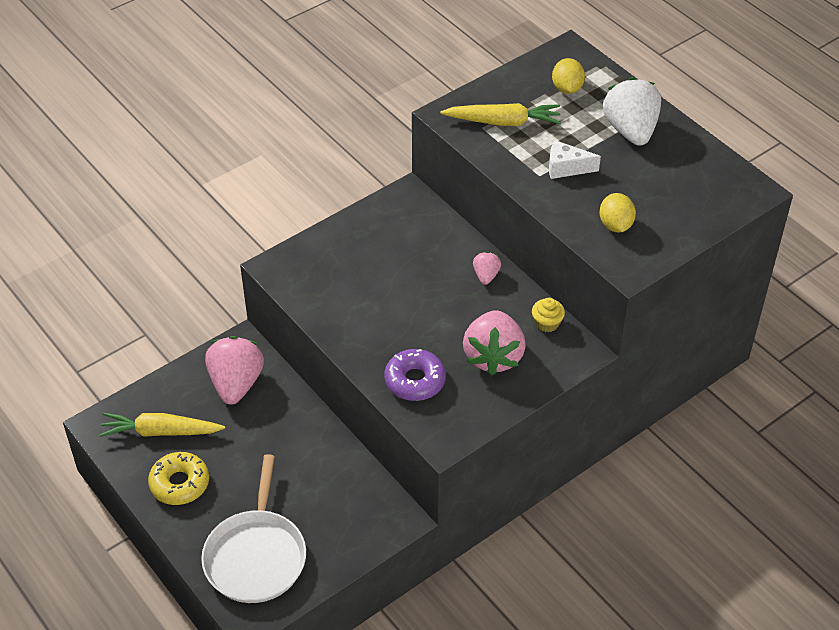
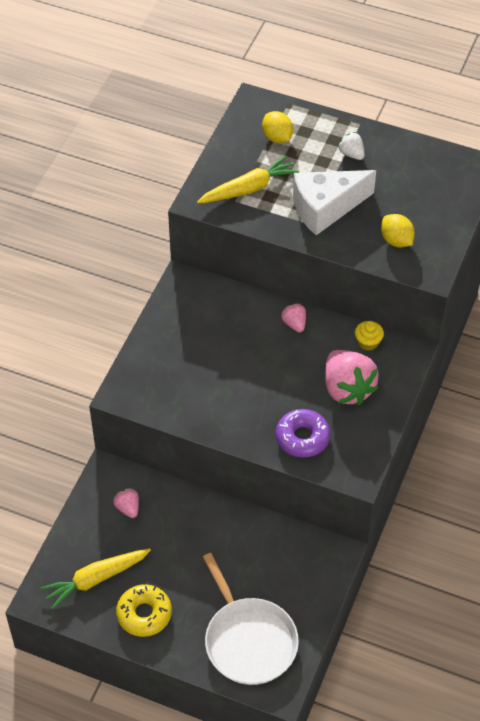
camera: 30 degrees left, 5 degrees up
(236, 384) = (128, 508): pink strawberry -> pink strawberry, size x0.48
(566, 168) = (325, 208): white cheese -> white cheese, size x1.84
(630, 130) = (351, 154): white strawberry -> white strawberry, size x0.48

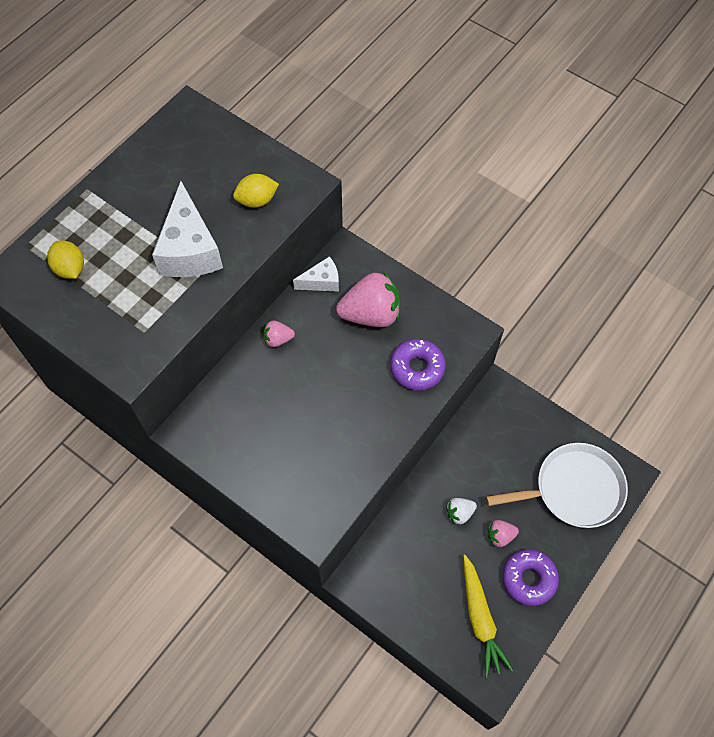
camera: 75 degrees left, 10 degrees up
(128, 508) = (404, 568): pink strawberry -> pink strawberry (500, 536)
(144, 614) = (529, 579): yellow donut -> purple donut
(248, 189) = (132, 314): yellow carrot -> none
(277, 137) = (70, 268): yellow lemon -> yellow lemon turned 75 degrees clockwise
(351, 154) = (125, 207): white strawberry -> white strawberry (459, 513)
(368, 342) = (322, 282): yellow cupcake -> white cheese

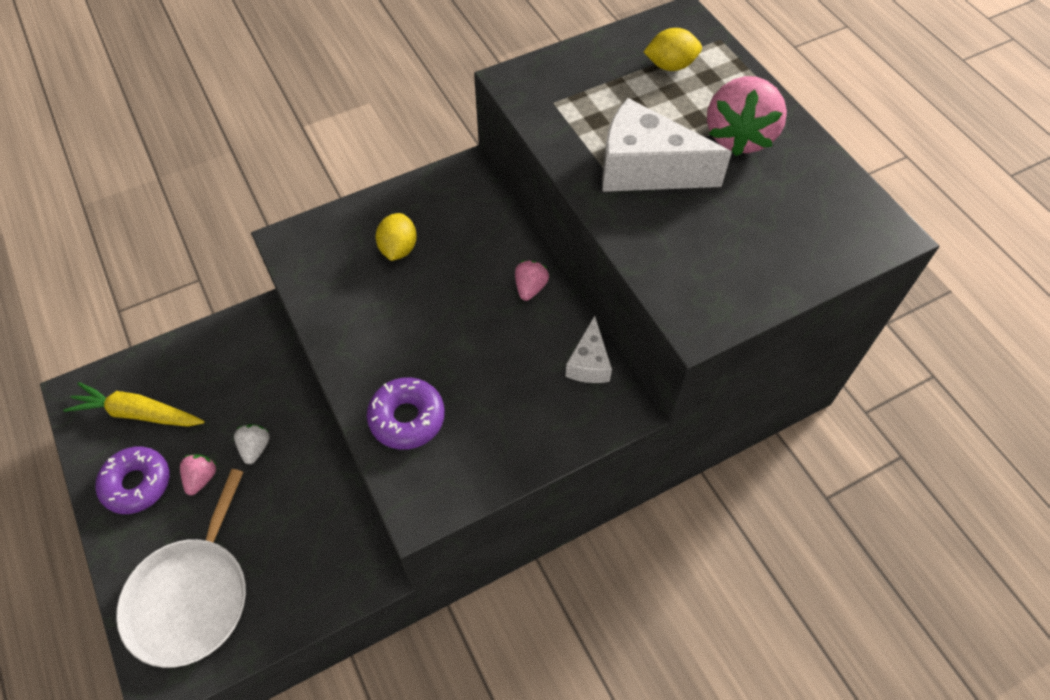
camera: 115 degrees right, 5 degrees down
(257, 200) = (692, 257): yellow lemon -> yellow lemon (398, 249)
(371, 314) = (512, 399): pink strawberry -> pink strawberry (739, 136)

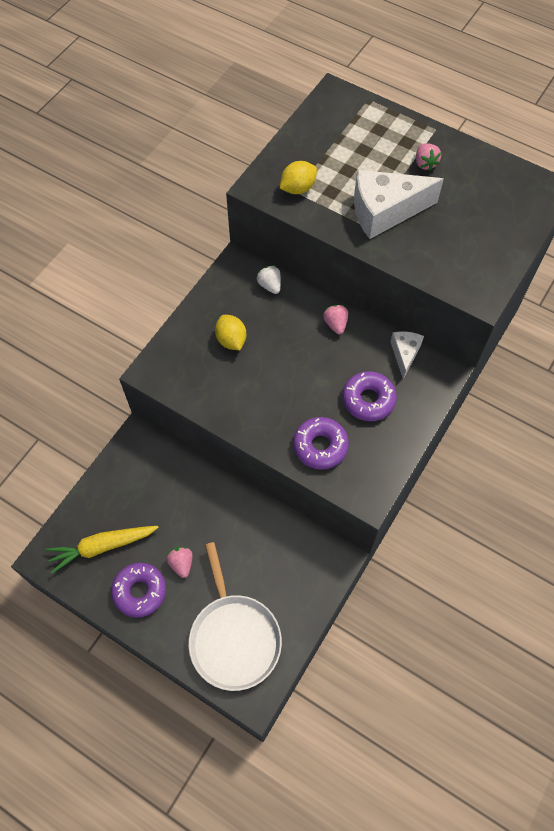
camera: 30 degrees left, 5 degrees up
(255, 448) = (202, 525): white strawberry -> white strawberry (270, 285)
(504, 394) = (368, 400): none -> purple donut
(589, 363) = (405, 354): white cheese -> white cheese turned 150 degrees counterclockwise
(670, 66) = (350, 132): yellow lemon -> yellow lemon (298, 188)
(739, 136) = (425, 163): pink strawberry -> pink strawberry, size x0.48

